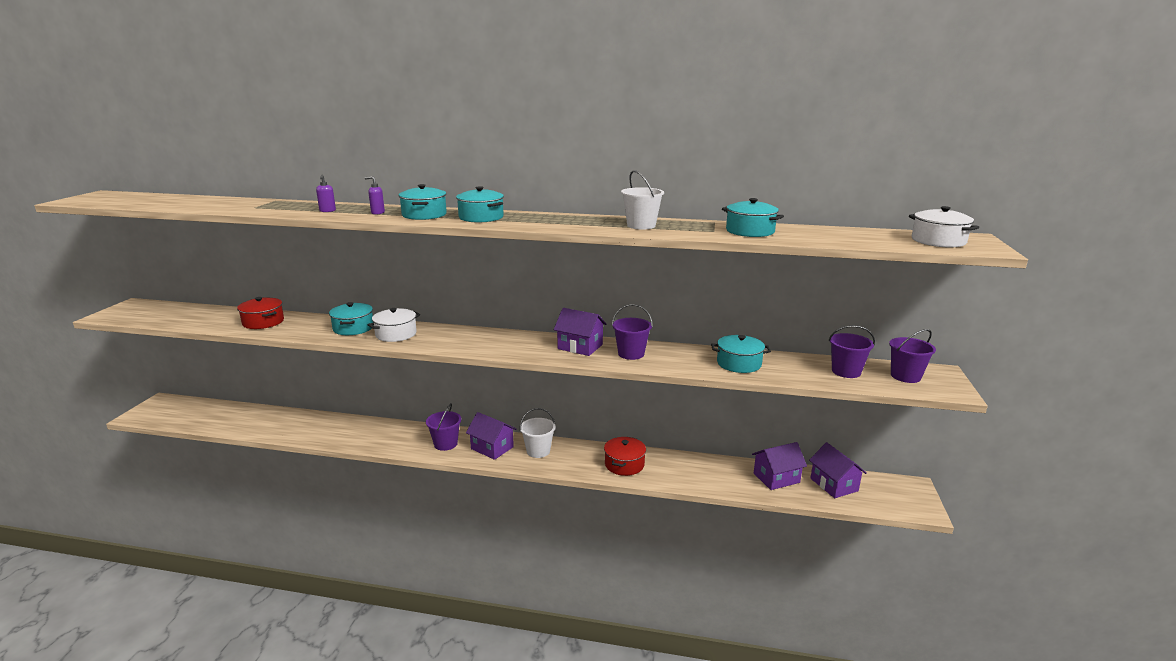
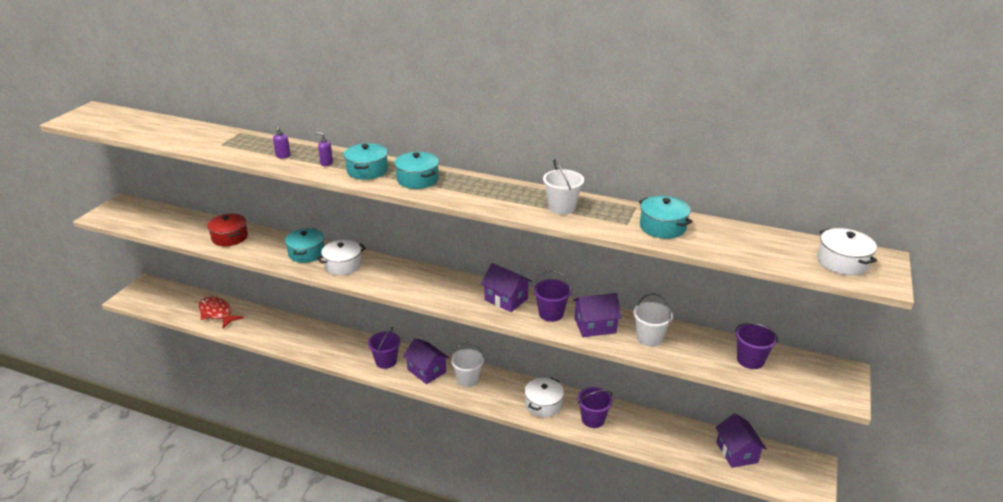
camera: 10 degrees right, 10 degrees up
(247, 419) = (217, 313): none -> red fish
(624, 464) = (543, 404): red pot -> white pot
(739, 363) = (649, 338): turquoise pot -> white bucket
(776, 478) = (683, 438): purple house -> purple house (595, 326)
(905, 376) = (807, 373): purple bucket -> purple bucket (593, 419)

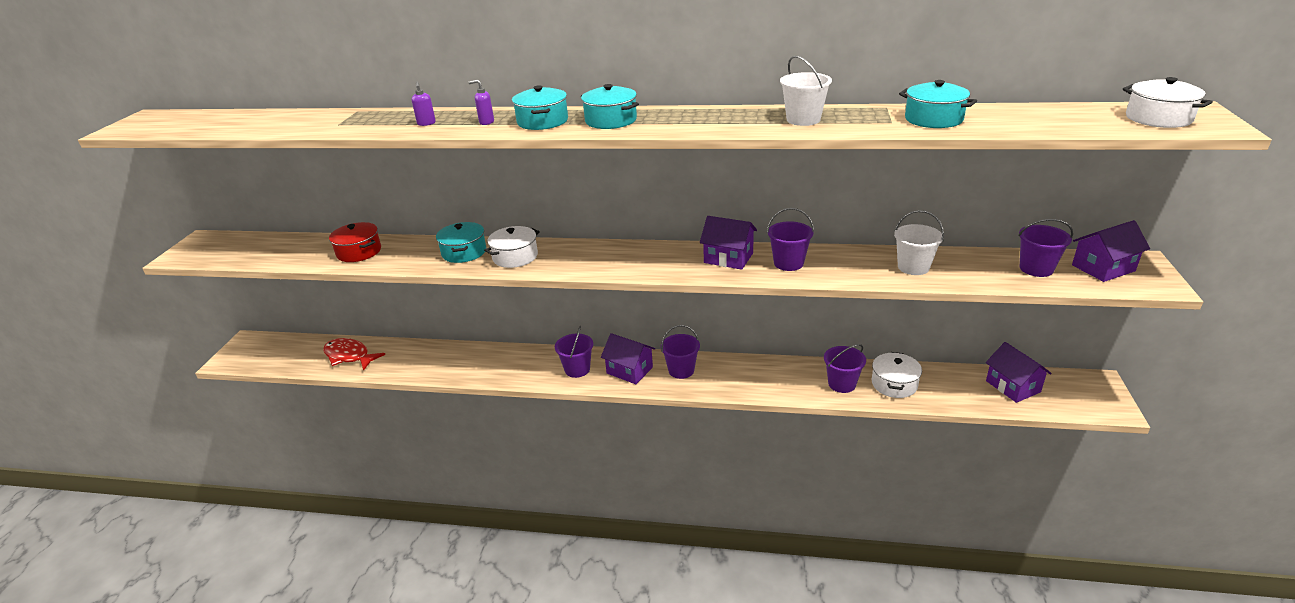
camera: 10 degrees left, 0 degrees up
(467, 379) = (681, 370): white bucket -> purple bucket
(543, 404) = (779, 379): white pot -> white pot (894, 384)
(595, 326) = (845, 266): purple house -> purple house (1103, 268)

